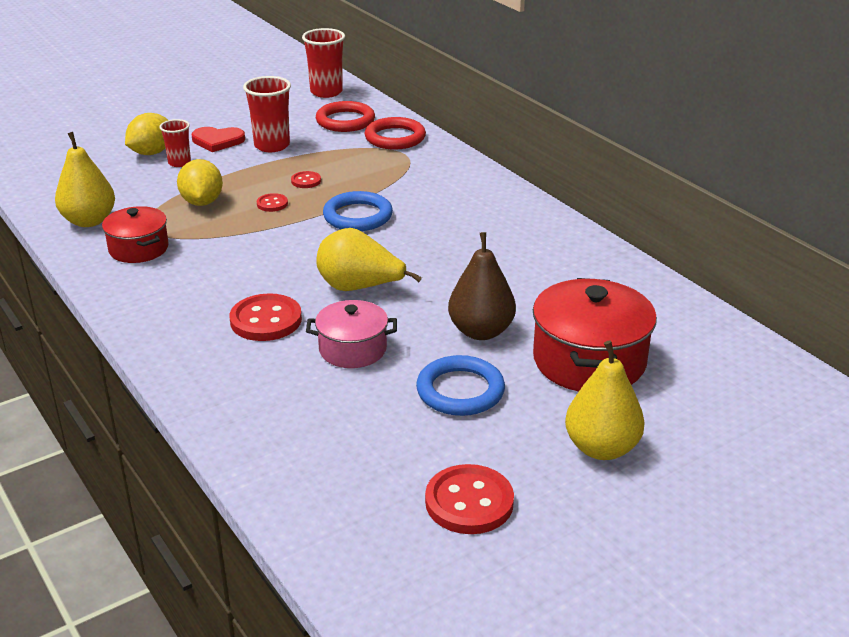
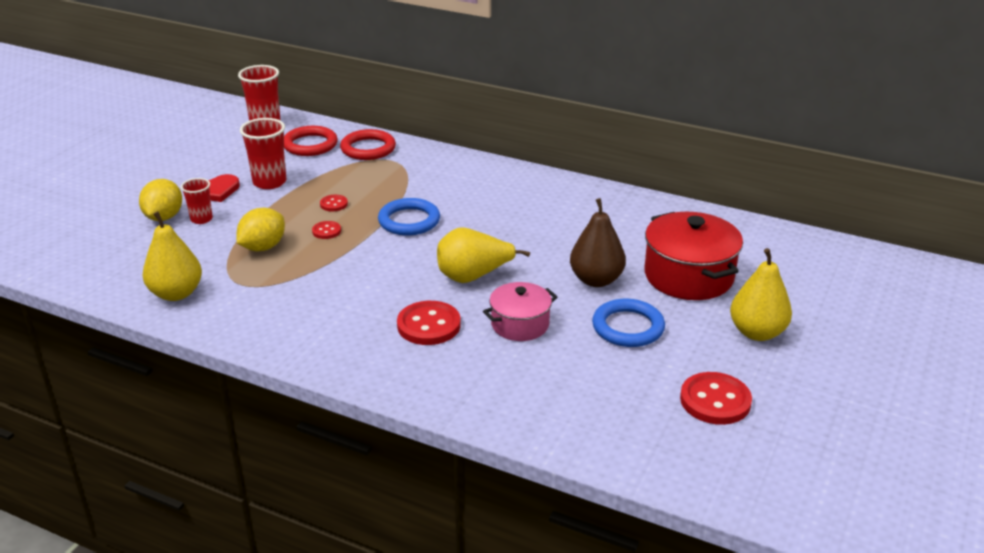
camera: 30 degrees left, 0 degrees up
(138, 249) = (252, 303): red pot -> none
(202, 202) = (263, 247): yellow lemon -> yellow lemon turned 75 degrees clockwise

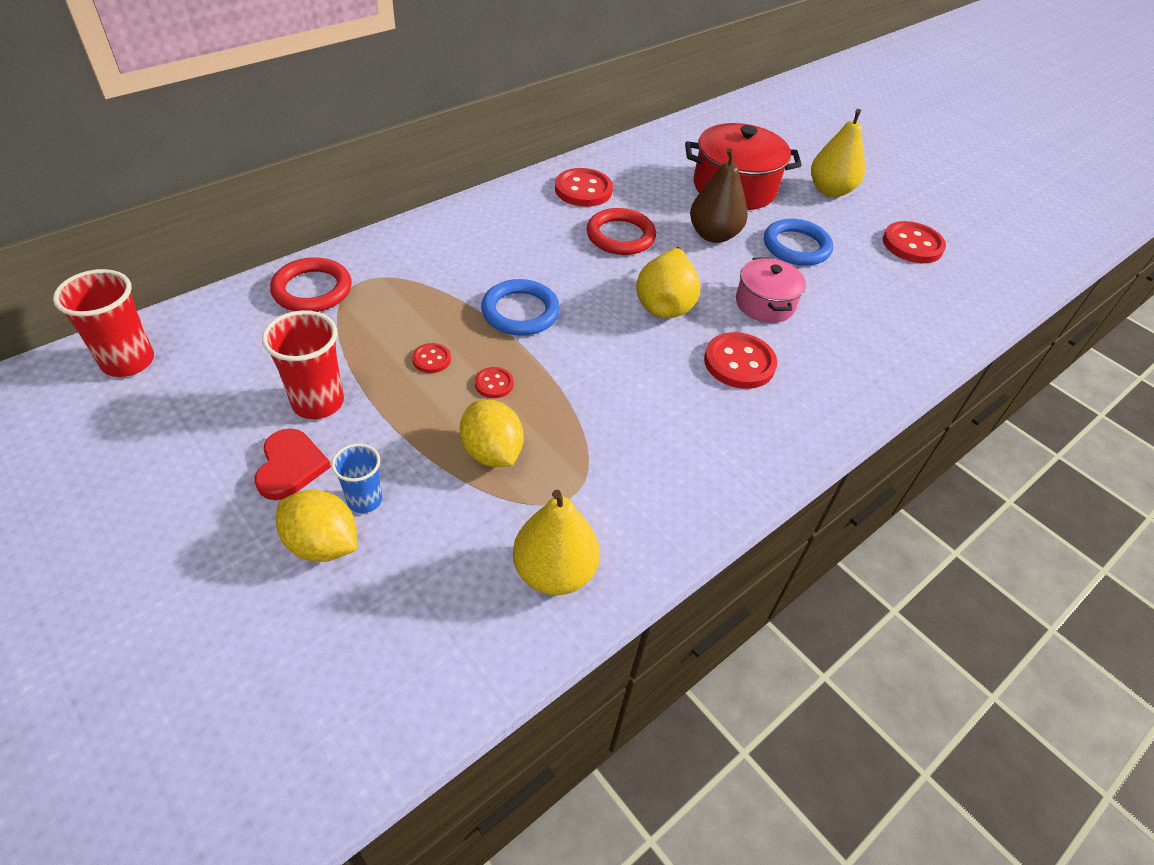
camera: 70 degrees left, 15 degrees up
(201, 219) = (365, 500): red cup -> blue cup
(310, 145) = (246, 336): red ring -> red ring (620, 236)
(592, 207) = (583, 190): none -> red button

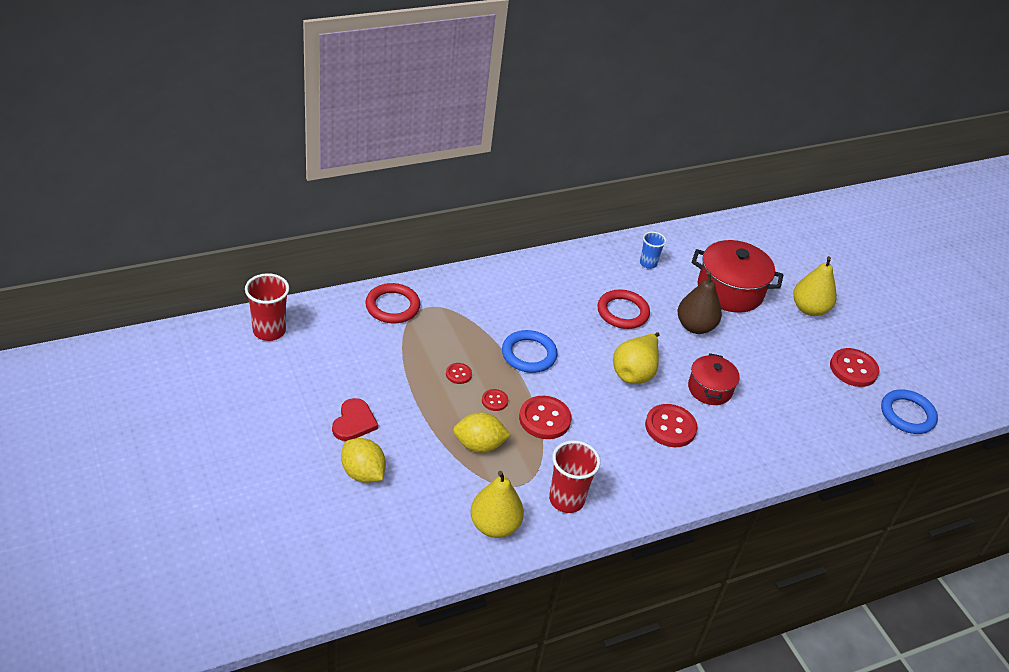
camera: 15 degrees right, 5 degrees down
(318, 402) = (379, 386): red cup -> red cup (566, 500)
(365, 500) = (393, 454): blue cup -> blue cup (648, 263)
(492, 452) = (479, 445): yellow lemon -> yellow lemon turned 75 degrees counterclockwise
(583, 190) = (608, 268): red button -> red button (544, 419)
(765, 304) = (709, 389): pink pot -> red pot
(796, 246) = (756, 350): blue ring -> blue ring (907, 414)

